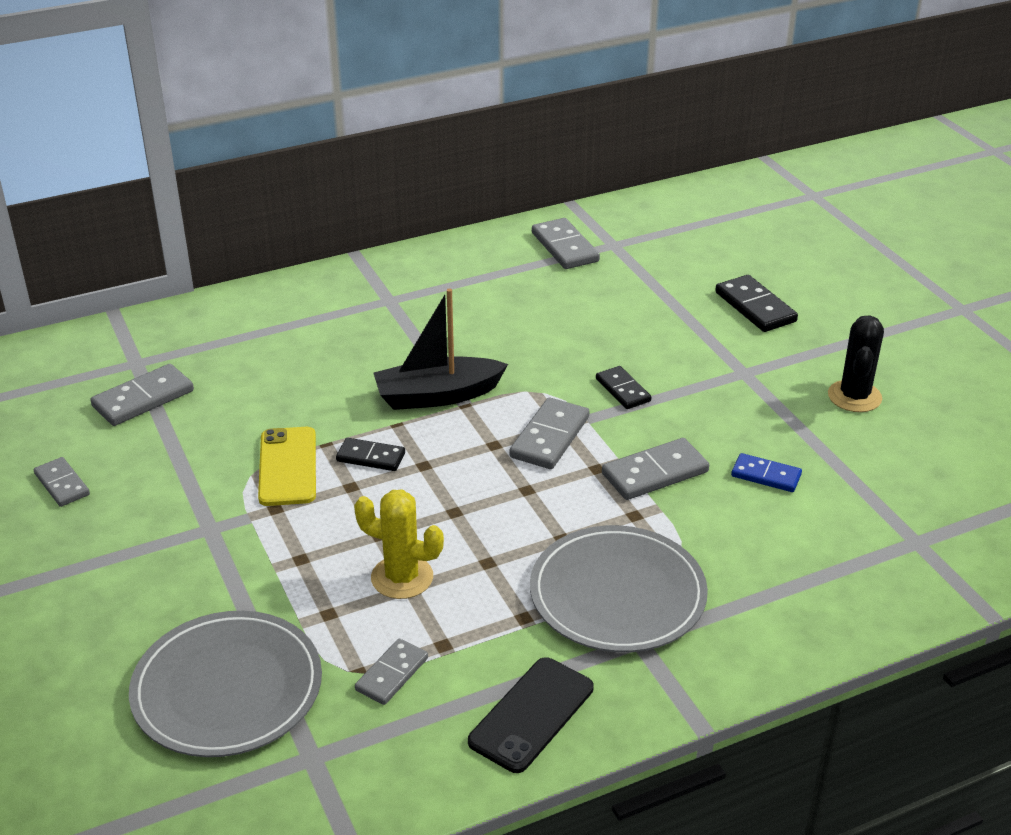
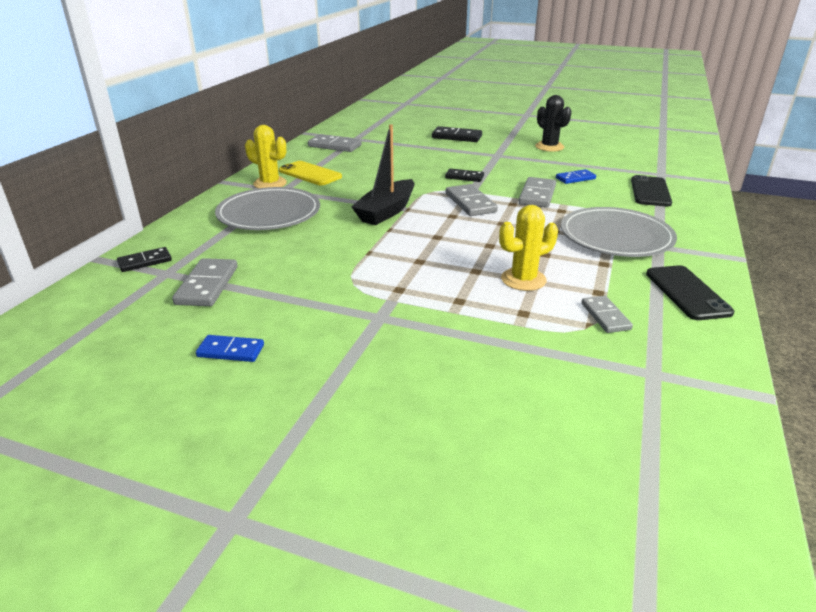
camera: 45 degrees left, 5 degrees down
(62, 484) = (230, 351): grey domino -> blue domino
(227, 688) = (549, 376): grey plate -> grey plate (269, 213)
(288, 467) = (367, 270): yellow phone -> yellow phone (310, 174)
(370, 457) = (404, 246): black domino -> black domino (145, 262)
(393, 281) = (270, 183): none -> yellow cactus
(823, 560) = (650, 192): none -> black phone

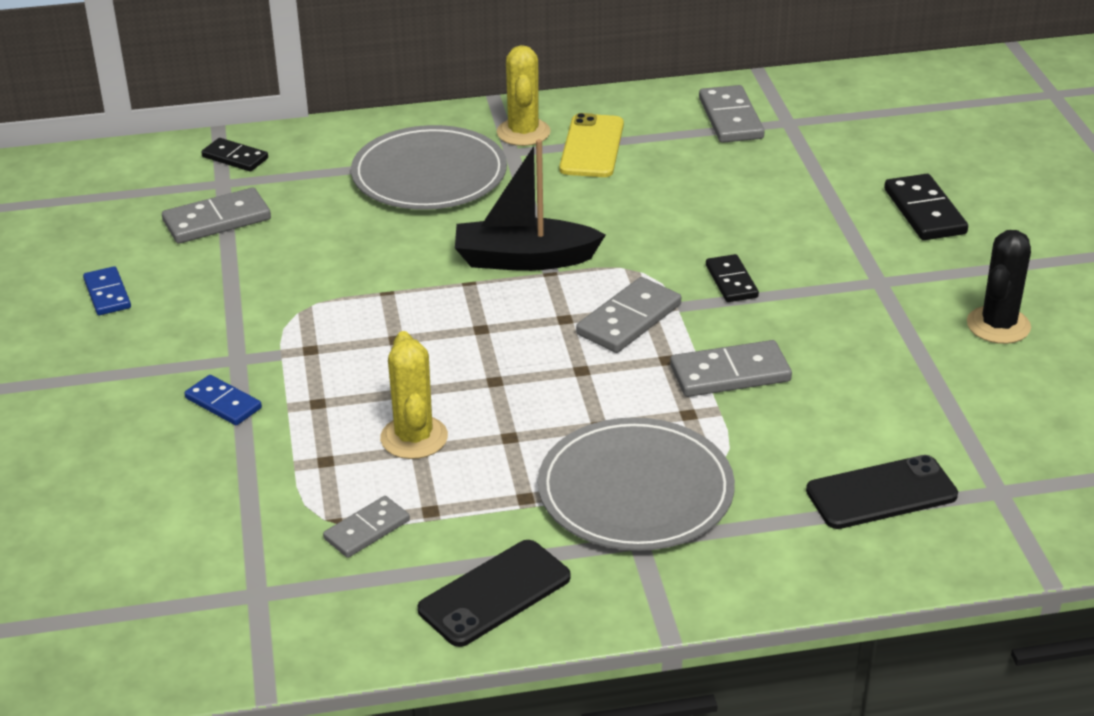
camera: 60 degrees right, 5 degrees up
(523, 280) = (414, 438): yellow cactus -> yellow cactus turned 45 degrees clockwise
(575, 178) = (855, 395): blue domino -> blue domino (223, 403)

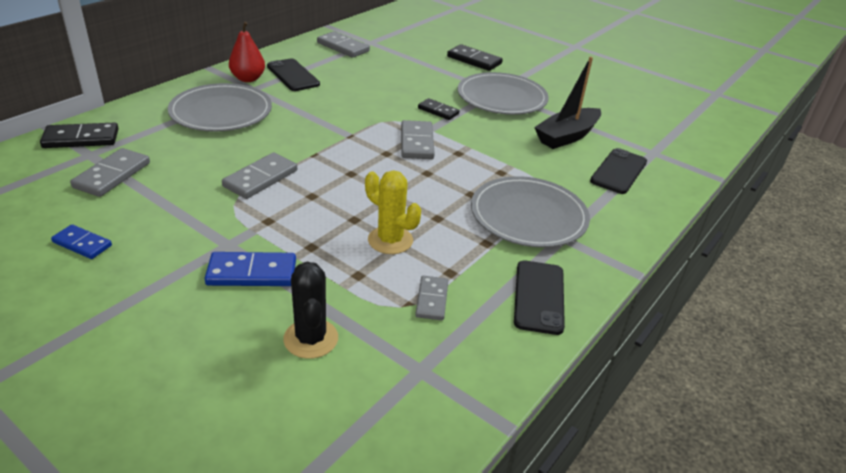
camera: 45 degrees left, 0 degrees up
(223, 403) = (252, 272): blue domino -> blue domino, size x1.53
(235, 158) = (81, 139): black domino -> black domino, size x1.53
(523, 132) = (248, 79): yellow cactus -> red pear
(524, 259) = (328, 134): black boat -> black boat (567, 136)
(592, 147) = (293, 75): yellow phone -> black phone
(730, 373) = (493, 148): grey domino -> grey domino (260, 178)
(871, 296) = (502, 98): none -> grey plate
(998, 325) = (561, 92): black cactus -> black cactus (311, 339)

